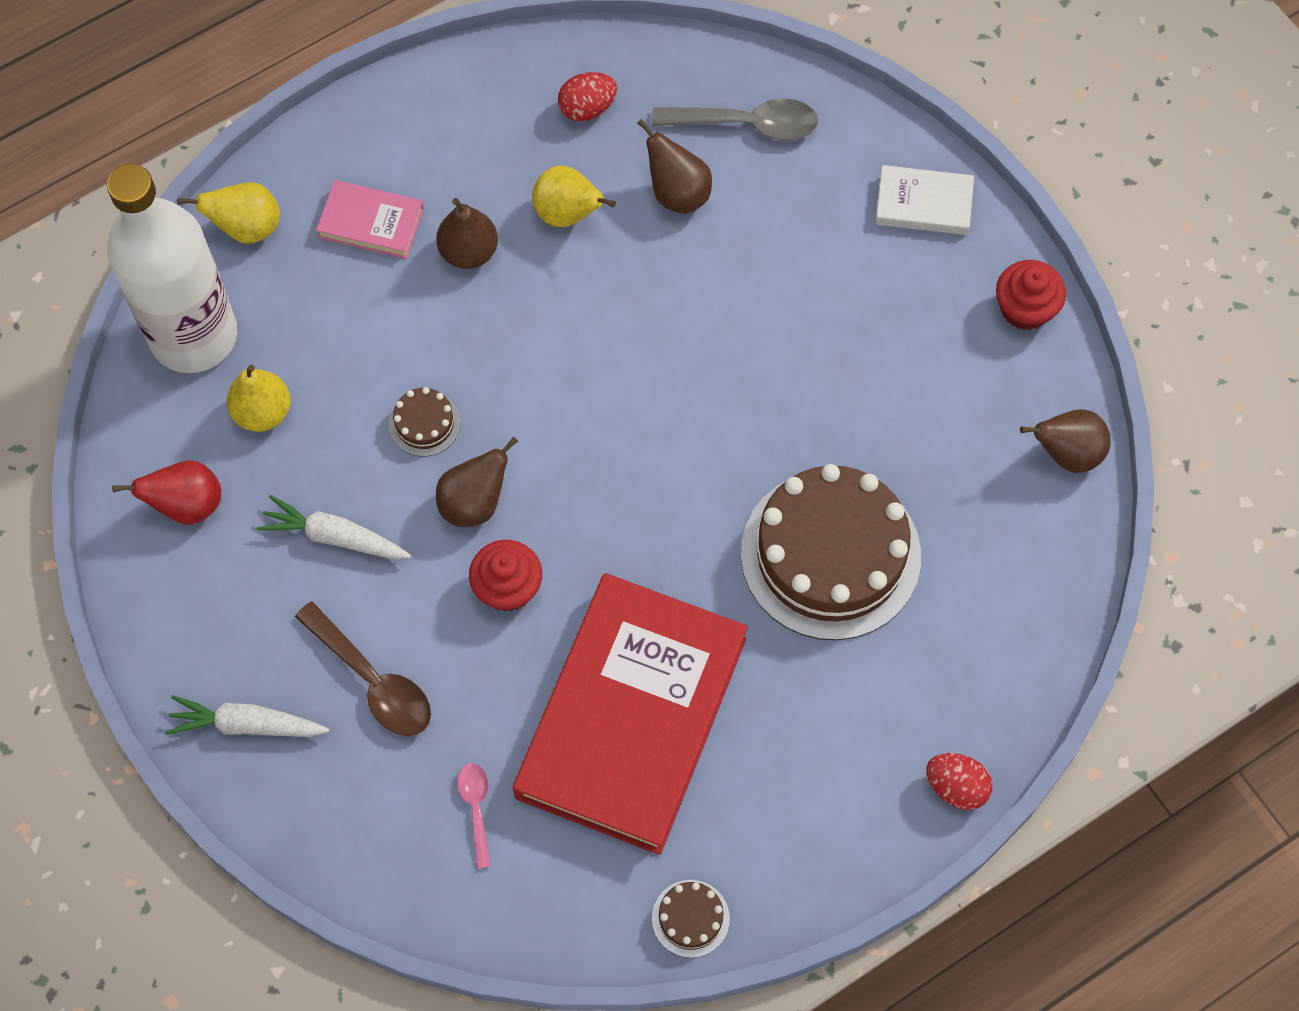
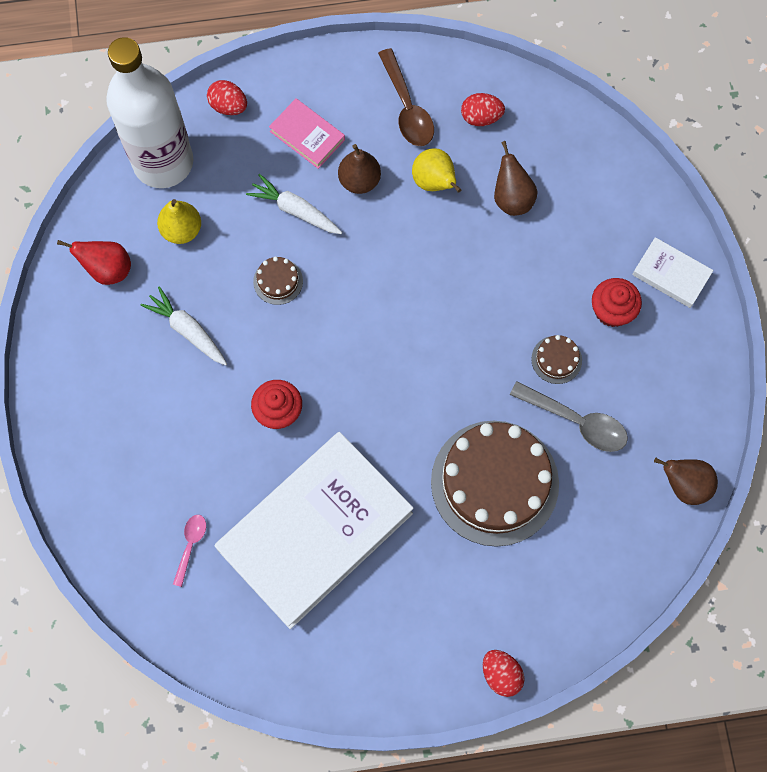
camera: 25 degrees right, 5 degrees up
(246, 228) = (228, 106): yellow pear -> red egg
(247, 725) = (77, 426): white carrot -> white carrot (295, 210)
(373, 680) = (167, 433): brown spoon -> brown spoon (407, 107)
(474, 503) = (284, 347): brown pear -> none
(632, 717) = (315, 531): red book -> white book
(690, 918) = (289, 679): brown cake -> brown cake (556, 359)
(746, 124) = (579, 171): grey spoon -> grey spoon (576, 421)
(1025, 308) = (705, 374): red cupcake -> red cupcake (612, 310)

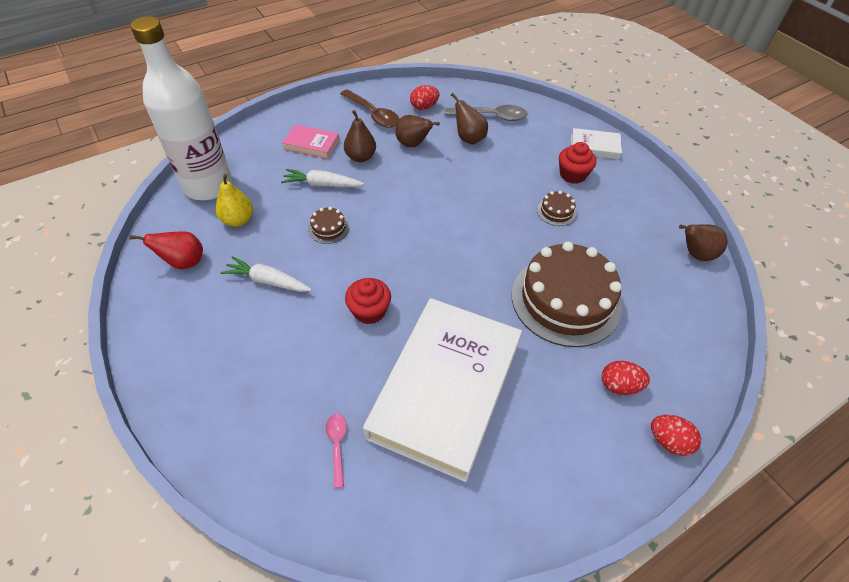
camera: 25 degrees left, 20 degrees down
(228, 106) = (247, 144): red egg -> red egg (619, 385)
(434, 182) = (413, 144): yellow pear -> brown pear
(576, 421) = (595, 242): grey spoon -> grey spoon (491, 116)

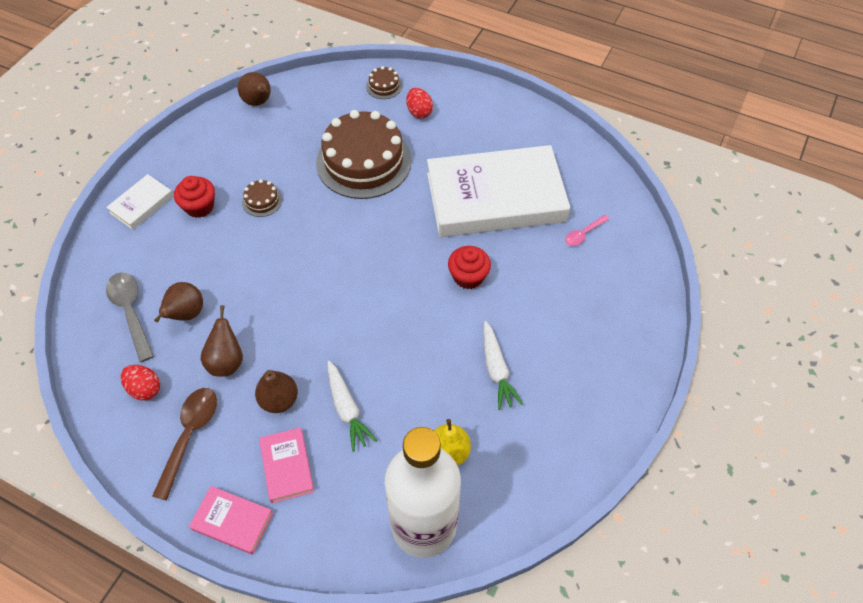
camera: 120 degrees left, 5 degrees up
(184, 262) = (531, 458): red pear -> none
(302, 114) = (232, 521): none -> pink book
(328, 228) = (402, 363): brown cake -> brown cake (384, 86)
(594, 147) = (141, 204): white book -> white book turned 60 degrees clockwise
(668, 441) = (442, 81): red egg -> none

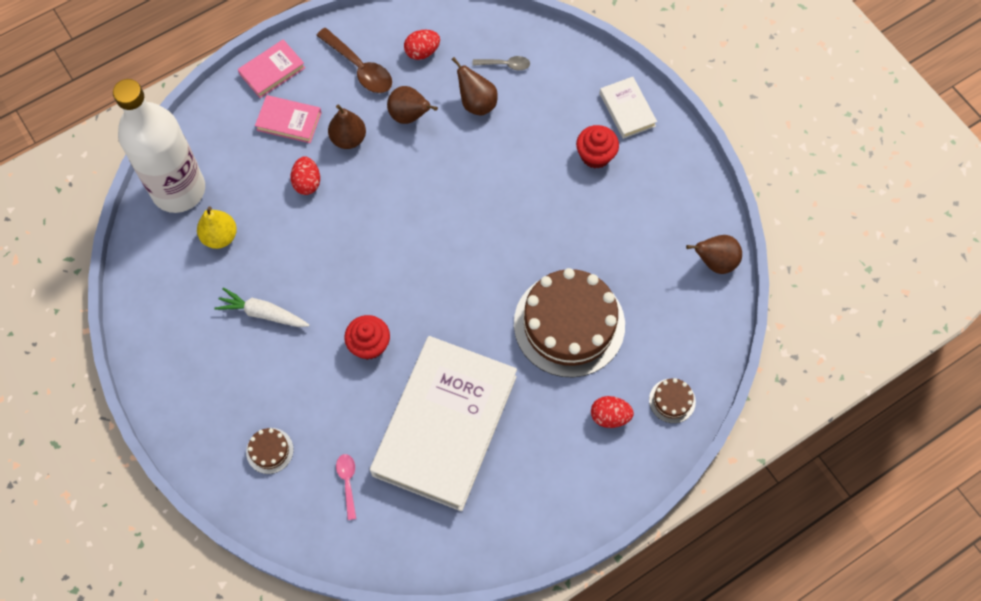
camera: 120 degrees right, 10 degrees up
(131, 312) = (505, 65): grey spoon -> grey spoon, size x0.57
(262, 201) = (571, 210): brown cake -> brown cake (269, 450)
(347, 409) = (307, 183): white carrot -> red egg

